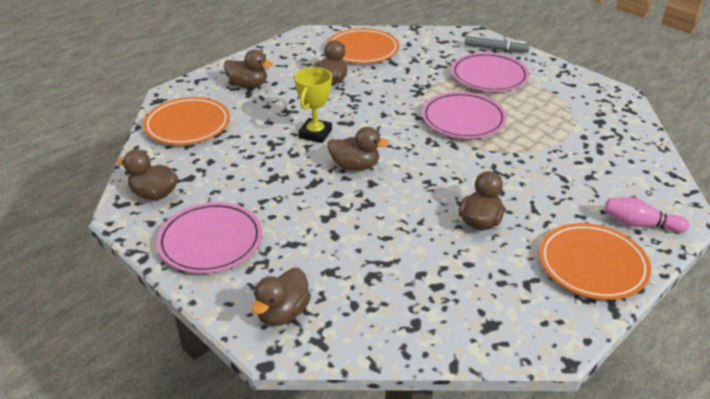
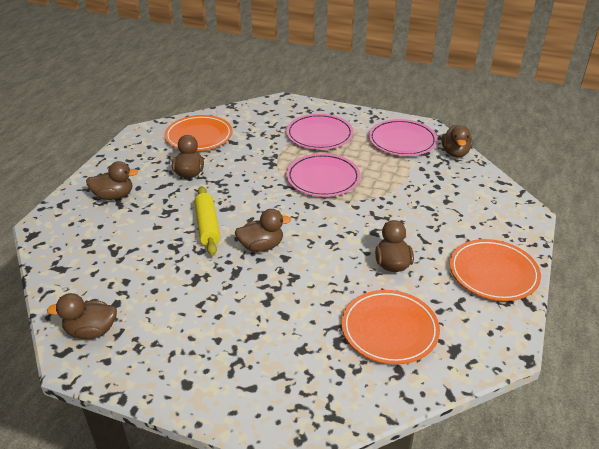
camera: 25 degrees left, 0 degrees up
(187, 125) = (79, 252): orange plate -> orange plate (389, 330)
(210, 241) = (177, 359): pink plate -> pink plate (402, 141)
(282, 313) = (286, 403): brown duck -> brown duck (455, 153)
(315, 134) = (207, 226): yellow trophy -> yellow rolling pin
(495, 49) = (309, 110): grey marker -> none
(640, 224) = (504, 229): pink bowling pin -> none

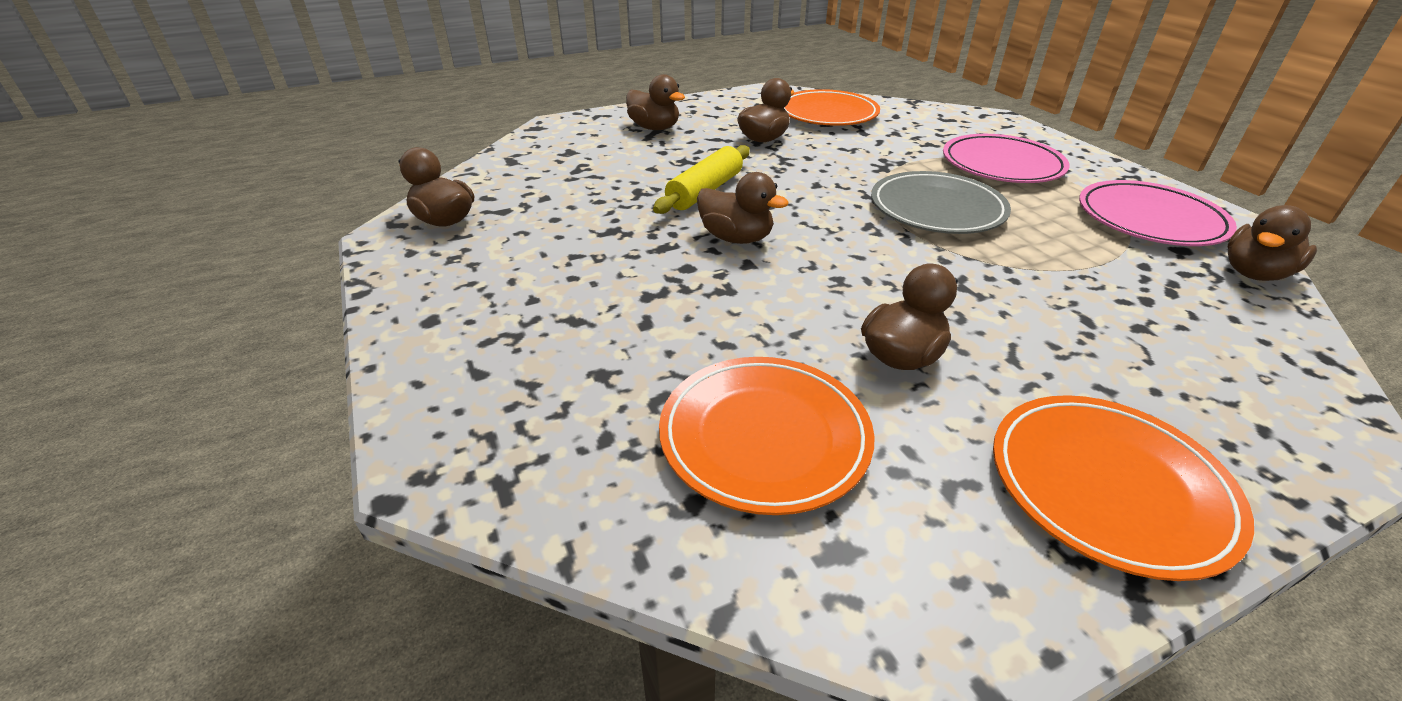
camera: 45 degrees right, 0 degrees up
(323, 178) = (937, 209): pink plate -> grey plate

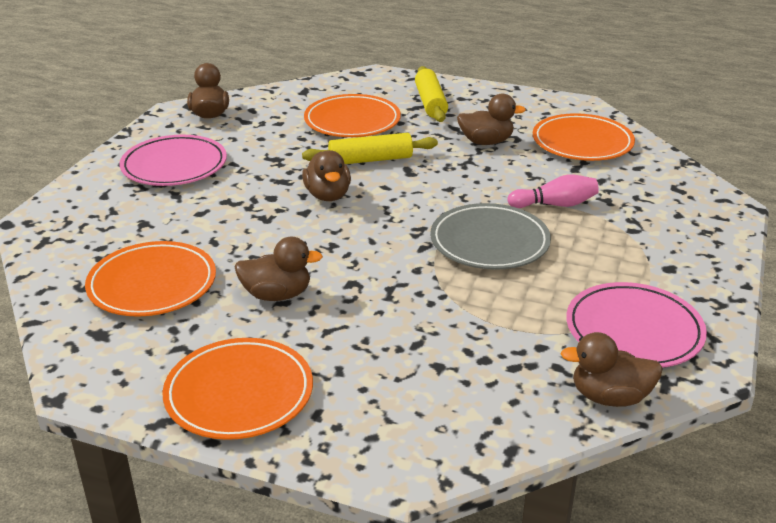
camera: 45 degrees right, 5 degrees down
(617, 167) = (352, 121): none -> orange plate
(654, 128) = (430, 103): brown duck -> yellow rolling pin
(910, 161) = (555, 204): none -> pink bowling pin
(1002, 165) = (623, 241): pink plate -> pink plate (174, 166)

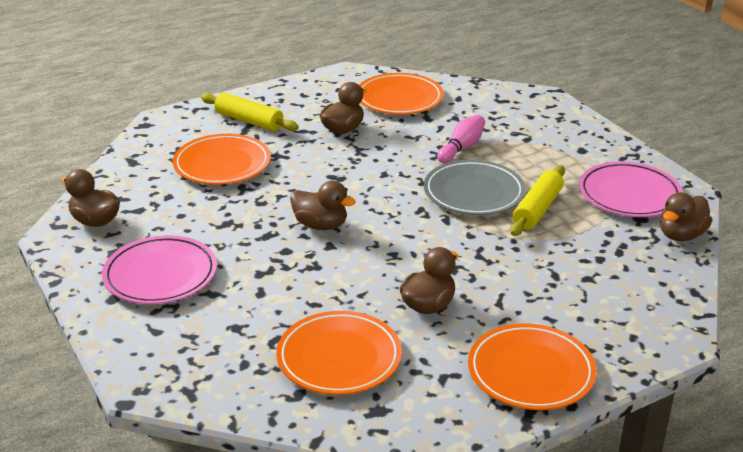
camera: 50 degrees left, 0 degrees up
(370, 160) = (295, 184): yellow rolling pin -> yellow rolling pin (537, 209)

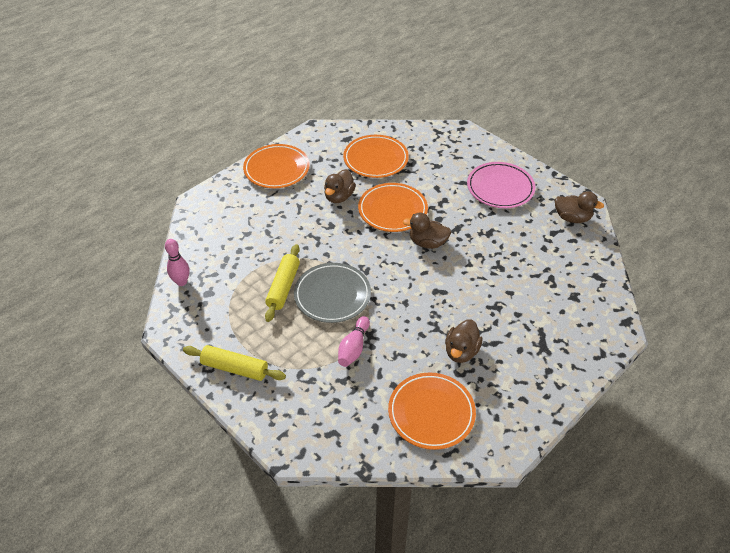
camera: 165 degrees right, 15 degrees up
(222, 164) = (530, 287): orange plate -> orange plate (392, 210)
(249, 121) = (546, 345): yellow rolling pin -> yellow rolling pin (235, 368)
(629, 194) = (215, 317): pink plate -> none
(681, 235) = (181, 282): brown duck -> pink bowling pin

